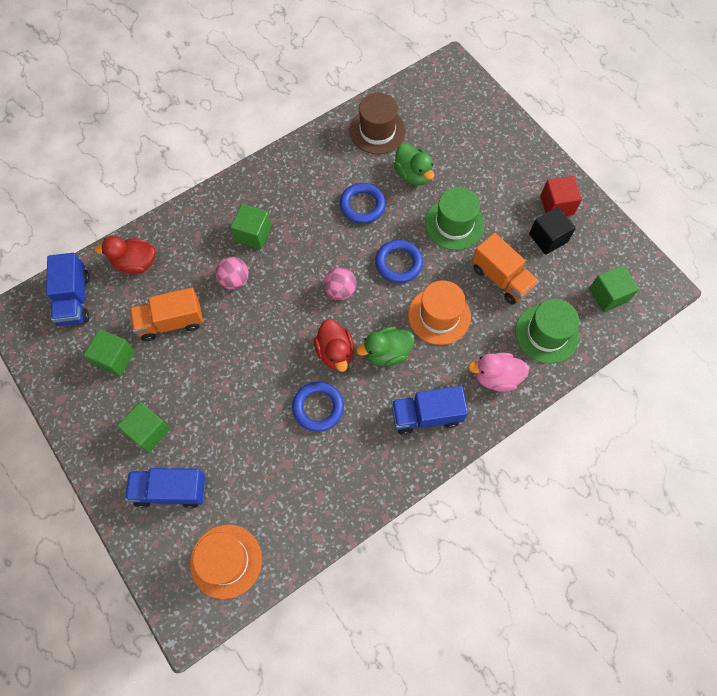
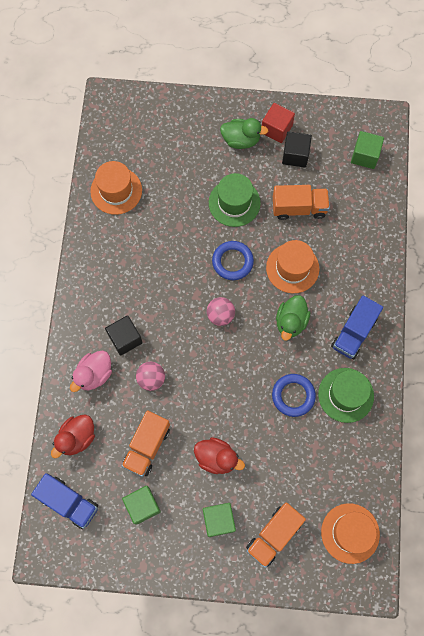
camera: 50 degrees left, 5 degrees up
(170, 490) = (273, 535): blue truck -> orange truck
(253, 234) = (125, 339): green cube -> black cube
(335, 352) = (263, 354): red duck -> red duck (217, 458)
(362, 205) = (167, 249): blue ring -> none
(377, 131) = (116, 191): brown hat -> orange hat
(413, 174) = (173, 197): green duck -> green duck (241, 140)
(496, 377) = (363, 269): pink duck -> pink duck (94, 374)
(546, 334) = (359, 214): green hat -> green hat (346, 395)

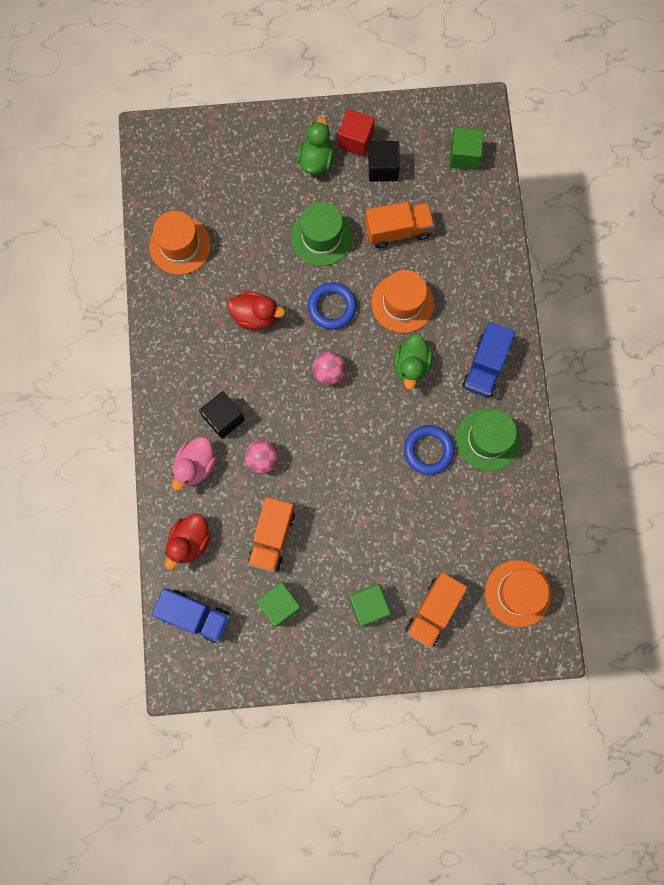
camera: 10 degrees left, 5 degrees up
(217, 458) = (354, 536): red duck -> red duck (255, 316)
(241, 140) = (316, 160): green duck -> green duck turned 75 degrees counterclockwise

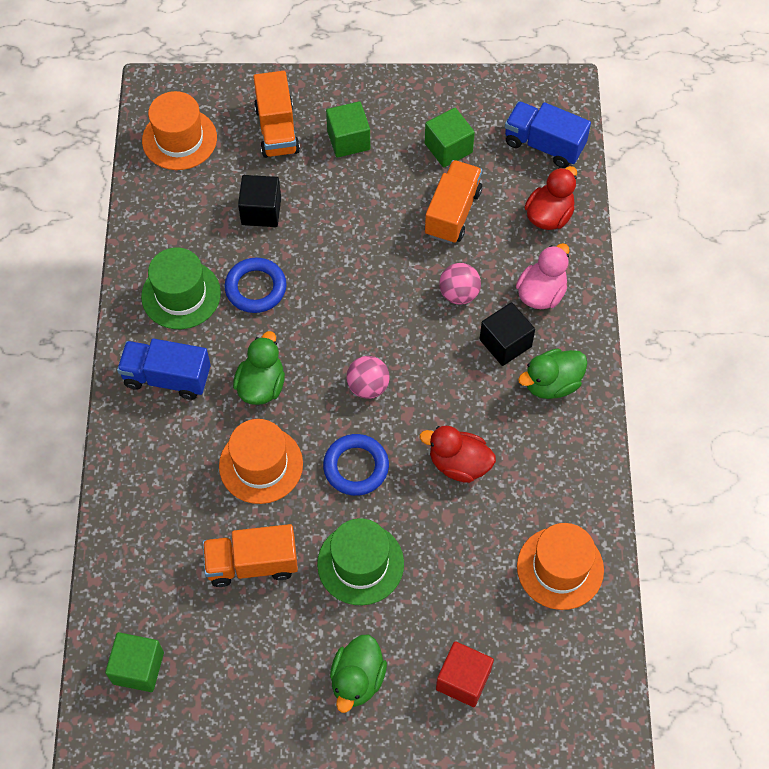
camera: 175 degrees left, 15 degrees down
(187, 387) = (551, 383): none -> green duck
(355, 140) = (295, 706): red cube -> red cube (463, 680)
(383, 168) = (260, 658): black cube -> black cube (261, 211)
(433, 611) = (277, 130): orange truck -> orange truck turned 135 degrees clockwise
(485, 366) = (167, 377): blue truck -> blue truck turned 105 degrees counterclockwise

